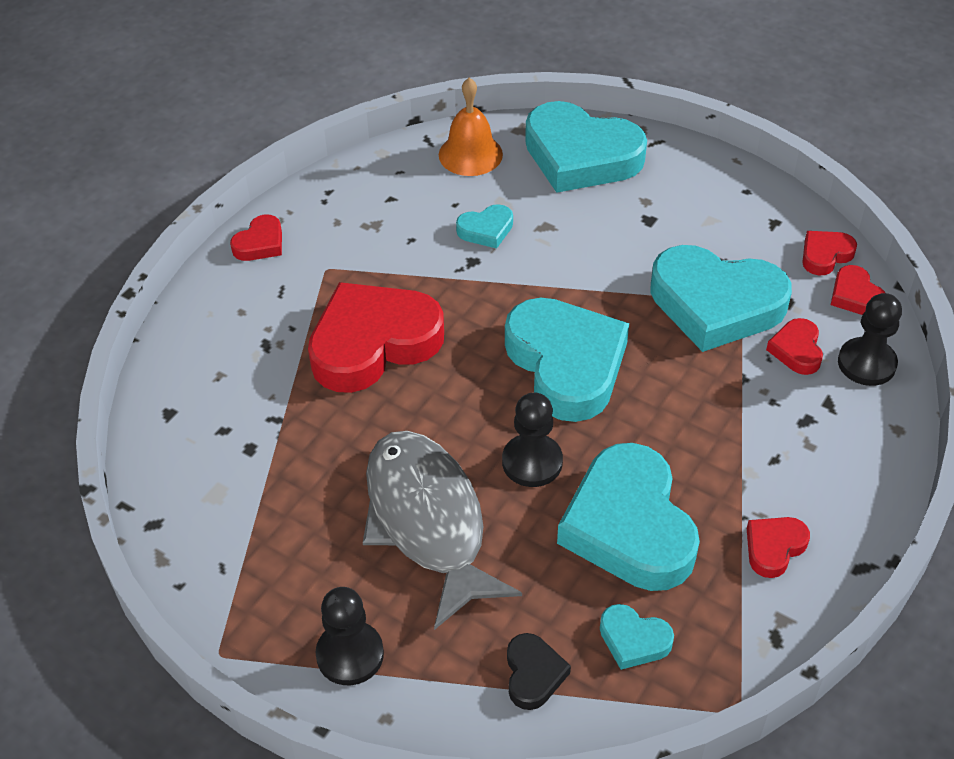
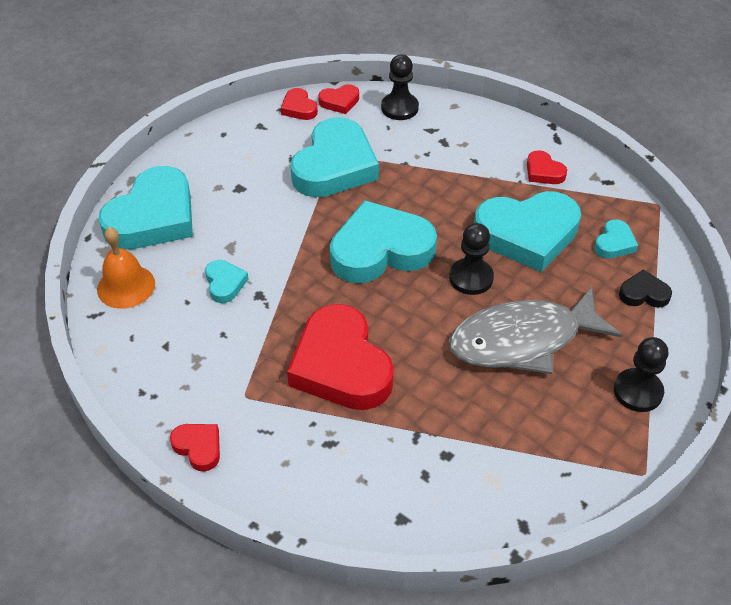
camera: 85 degrees left, 0 degrees up
(796, 350) = (383, 135): red heart -> none

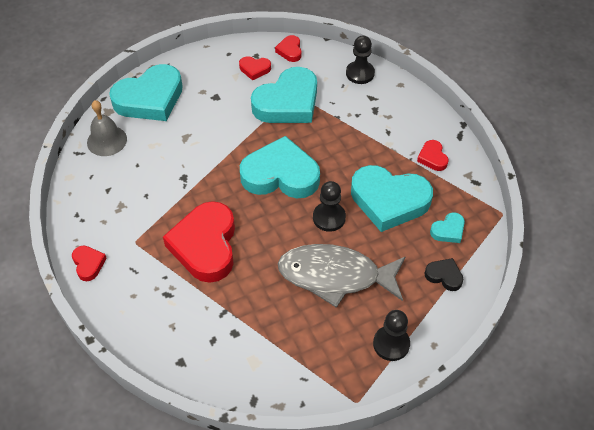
camera: 25 degrees right, 5 degrees up
(126, 286) = (107, 140): orange bell -> grey bell
(225, 283) = (167, 161): turquoise heart -> none
(339, 102) = (321, 55): red heart -> red heart (254, 69)

